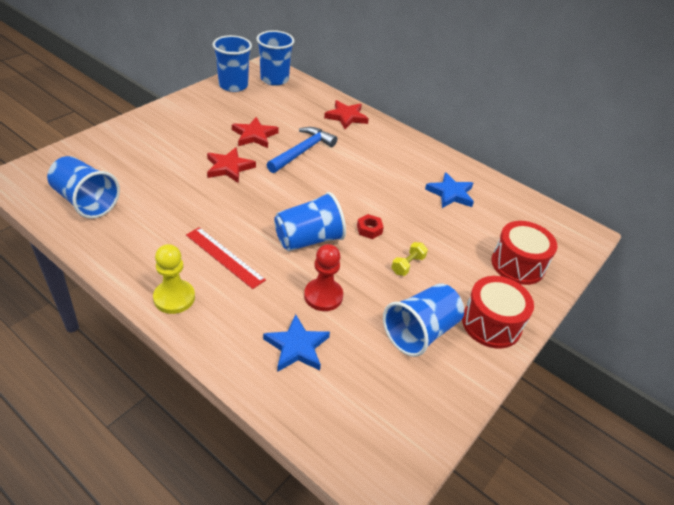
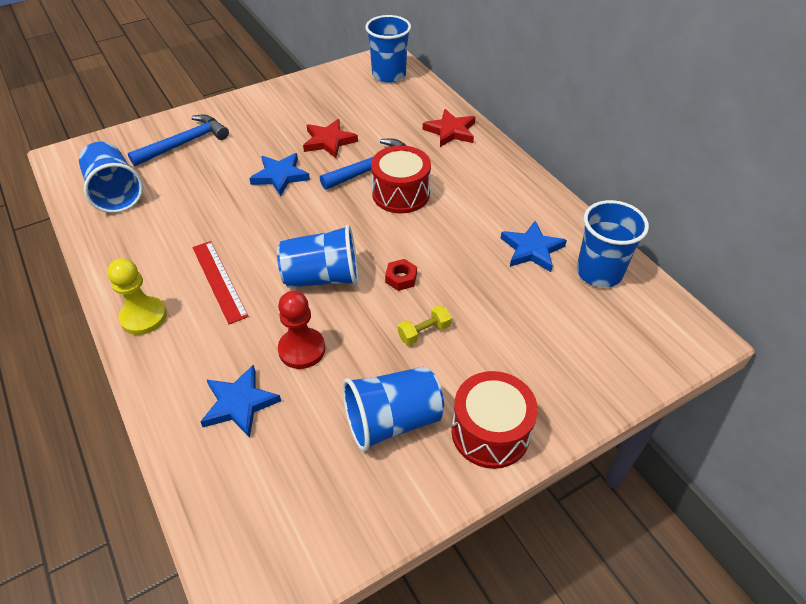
camera: 25 degrees right, 5 degrees up
(128, 152) = (185, 143): none -> blue hammer
(229, 167) = (280, 176): red star -> blue star
(233, 85) = (337, 78): blue cup -> blue cup (599, 272)
(518, 264) = (571, 361): red drum -> red drum (401, 194)

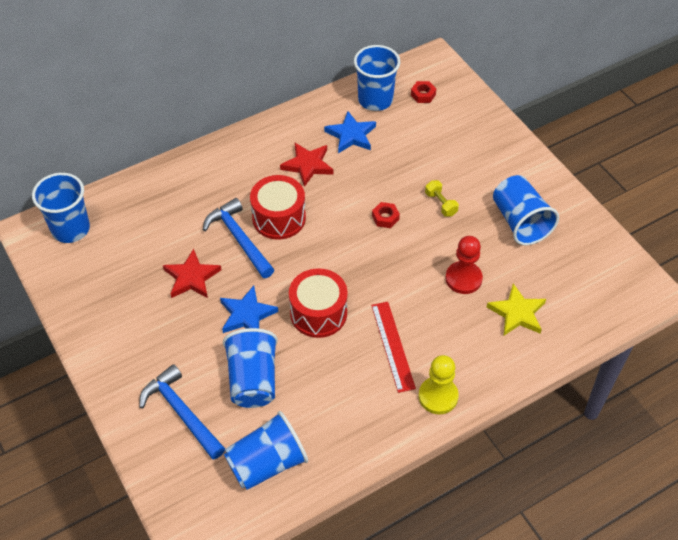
camera: 90 degrees left, 5 degrees up
(219, 281) = (393, 346): red ruler -> red ruler turned 75 degrees counterclockwise
(239, 403) = (517, 313): blue star -> yellow star
(322, 277) = (386, 271): blue cup -> blue cup (253, 380)
(451, 131) = (185, 179): red star -> red star (308, 165)
(490, 432) = (522, 171): red drum -> red drum (318, 313)
(621, 321) = (423, 95): none -> red nut

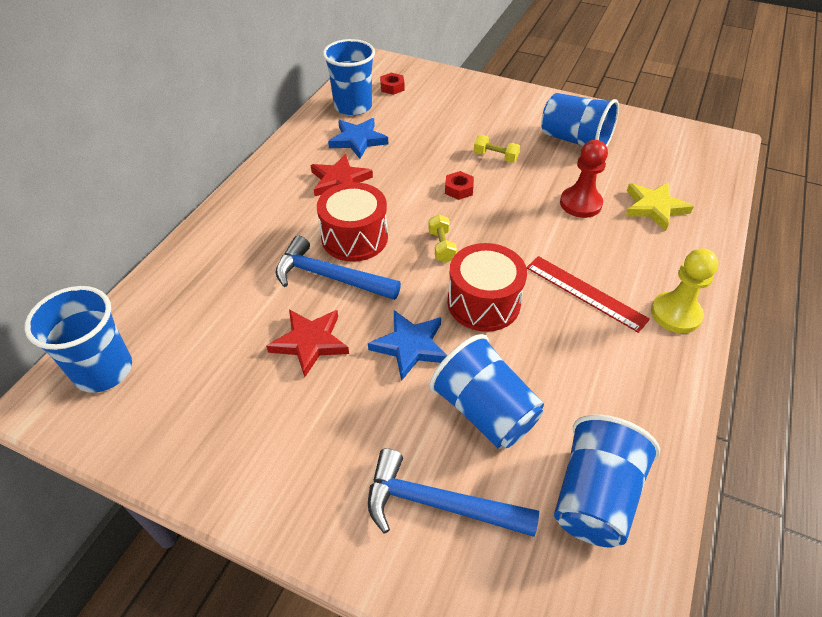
camera: 35 degrees left, 5 degrees down
(330, 257) = (441, 246): none -> yellow dumbbell

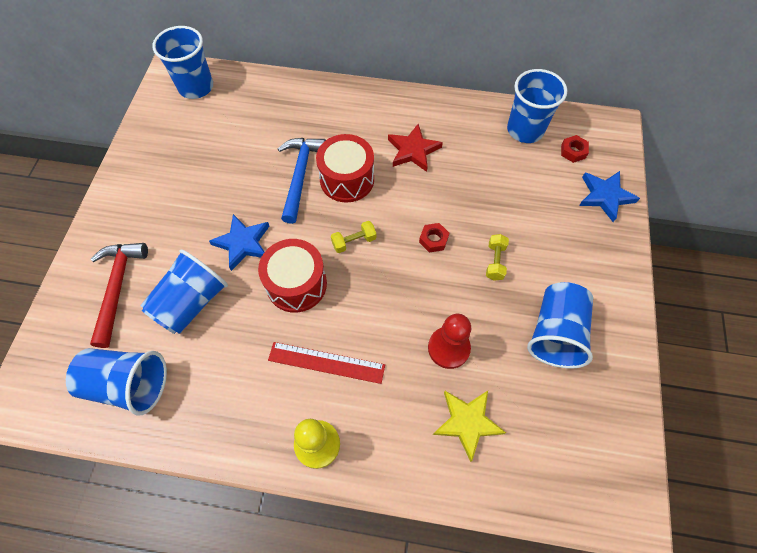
camera: 75 degrees right, 15 degrees up
(310, 342) = (235, 182): red star -> none
(358, 140) = (474, 147): blue star -> blue star (605, 196)
(438, 504) = (118, 287): blue hammer -> red hammer
(585, 292) = (326, 363): red ruler -> red ruler turned 75 degrees clockwise

